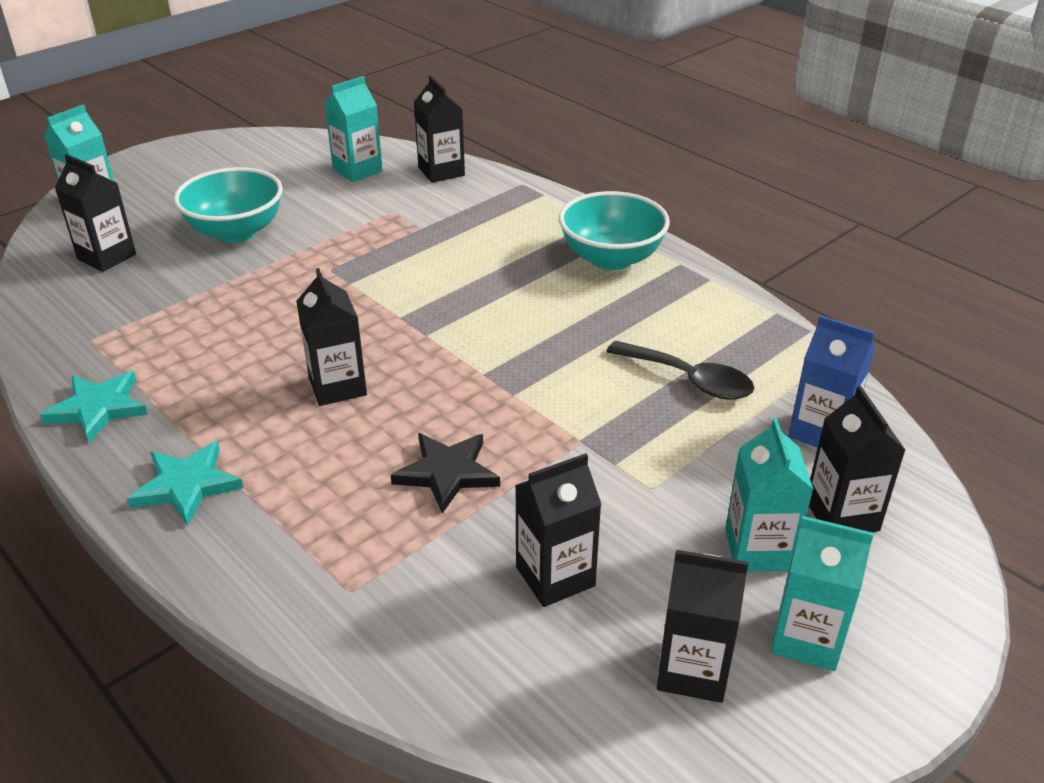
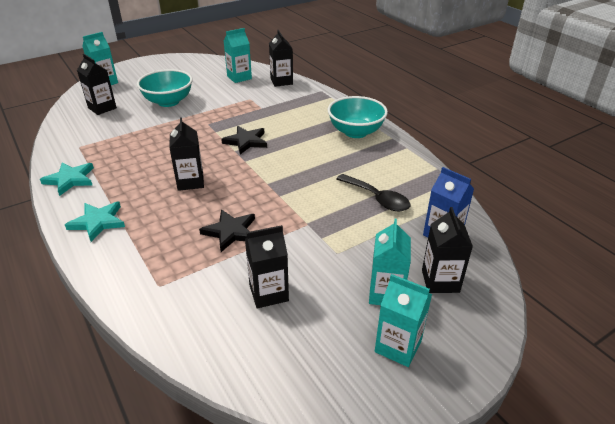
camera: 10 degrees right, 0 degrees up
(415, 297) = (246, 141): none -> black star
(692, 670) = (327, 354): black carton -> none

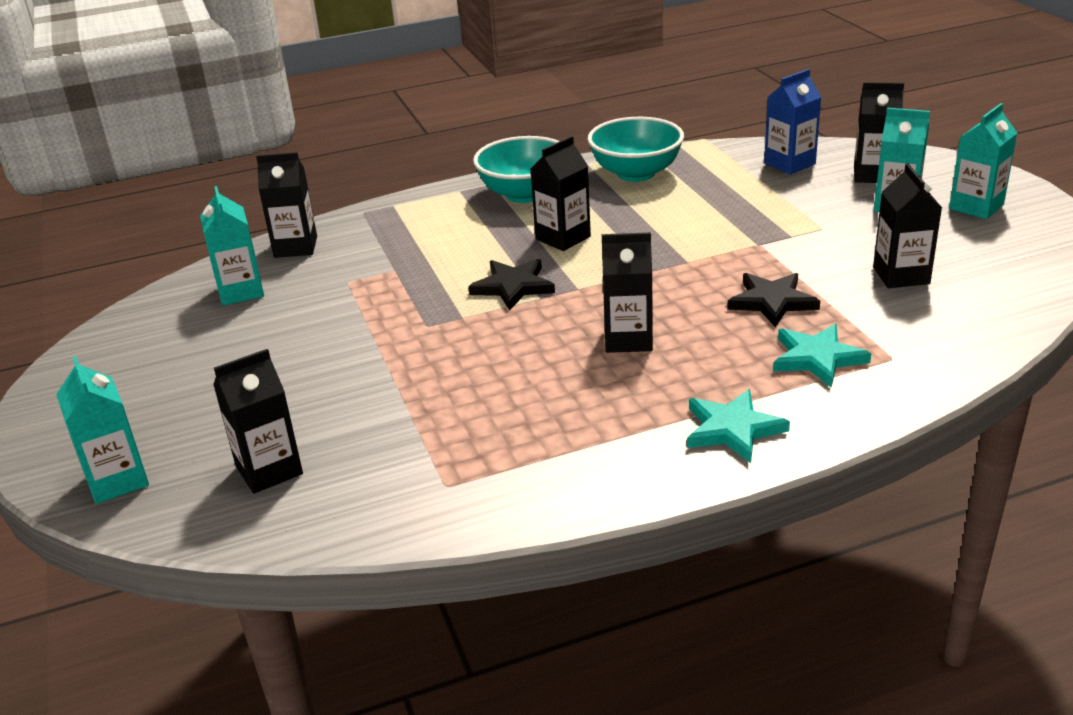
camera: 75 degrees left, 5 degrees down
(70, 179) = (581, 480): turquoise star -> turquoise star (817, 358)
(168, 102) = (298, 376): turquoise bowl -> turquoise bowl (636, 173)
(303, 150) = (563, 238): none -> black carton
(377, 198) = (708, 194): black spoon -> none

